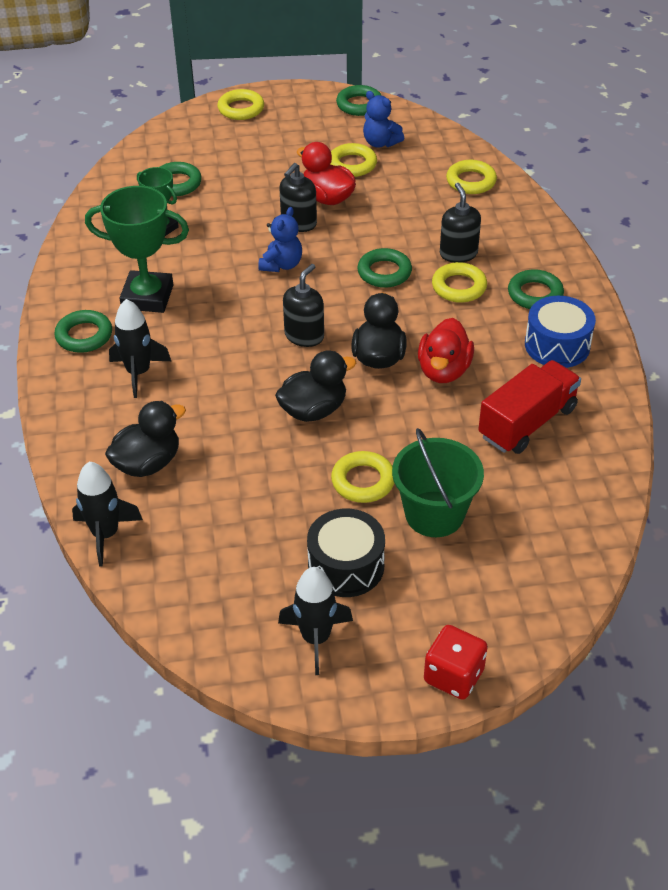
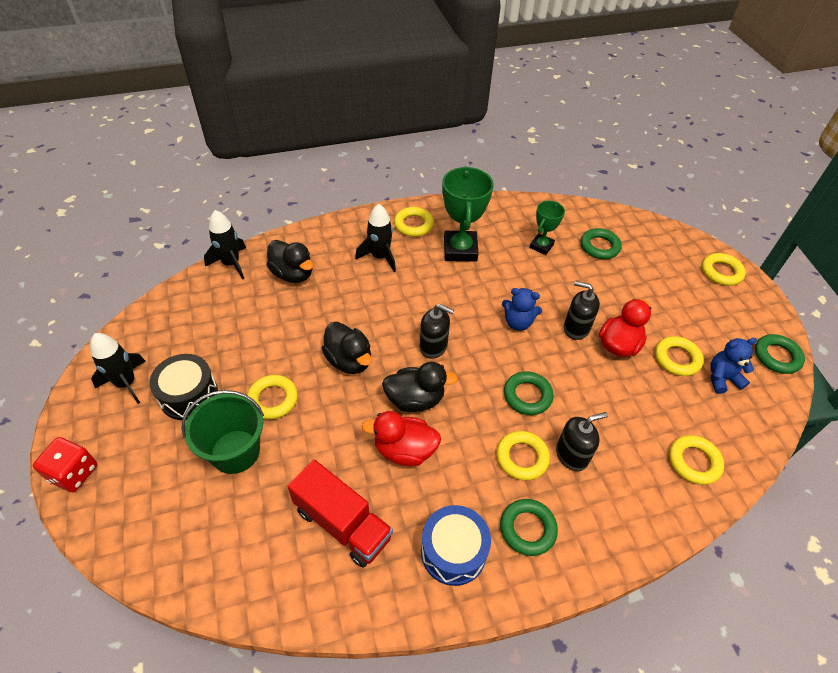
camera: 80 degrees right, 5 degrees up
(84, 336) = (413, 225): green ring -> yellow ring
(380, 143) = (722, 378): blue teddy bear -> blue teddy bear turned 45 degrees clockwise

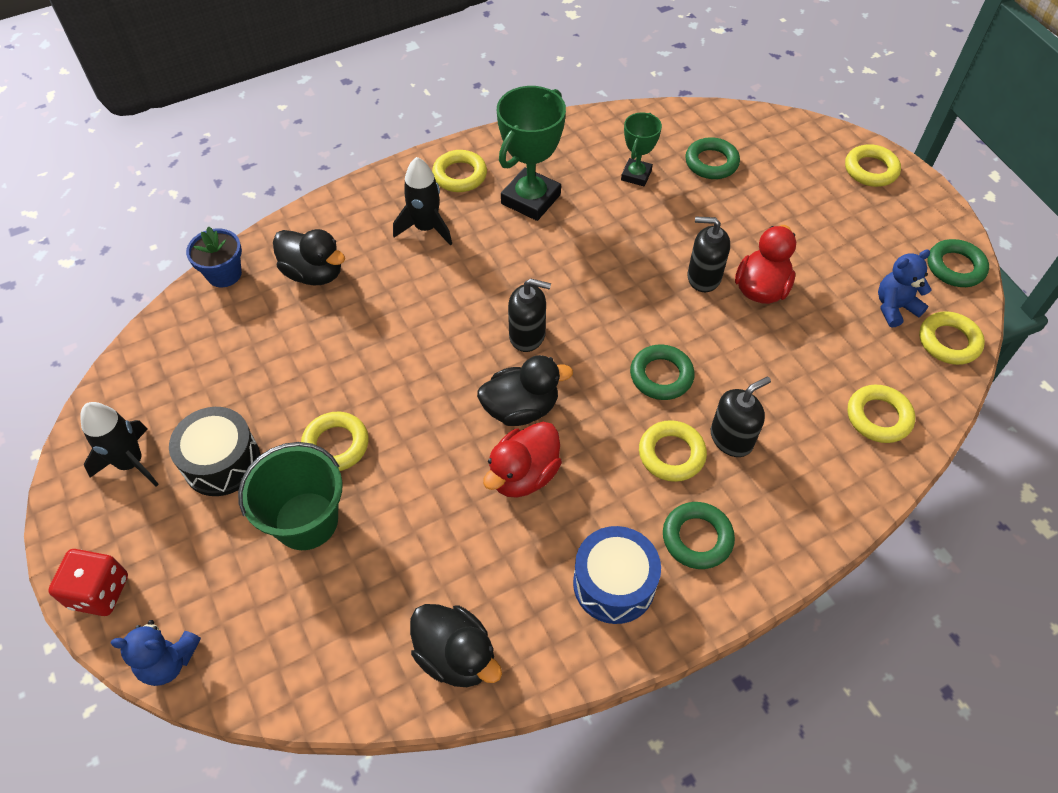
camera: 10 degrees left, 5 degrees up
(231, 263) = (224, 274): black rocket -> blue flower pot
(342, 523) = (469, 580): red truck -> none
(349, 360) = (422, 375): black duck -> black duck (456, 656)
(404, 450) = (523, 475): red duck -> red duck turned 45 degrees counterclockwise
(460, 250) = (531, 199): green trophy -> green trophy turned 45 degrees clockwise
(518, 322) = (628, 284): blue teddy bear -> blue teddy bear (168, 661)
(677, 359) = (835, 293): yellow ring -> yellow ring (948, 342)

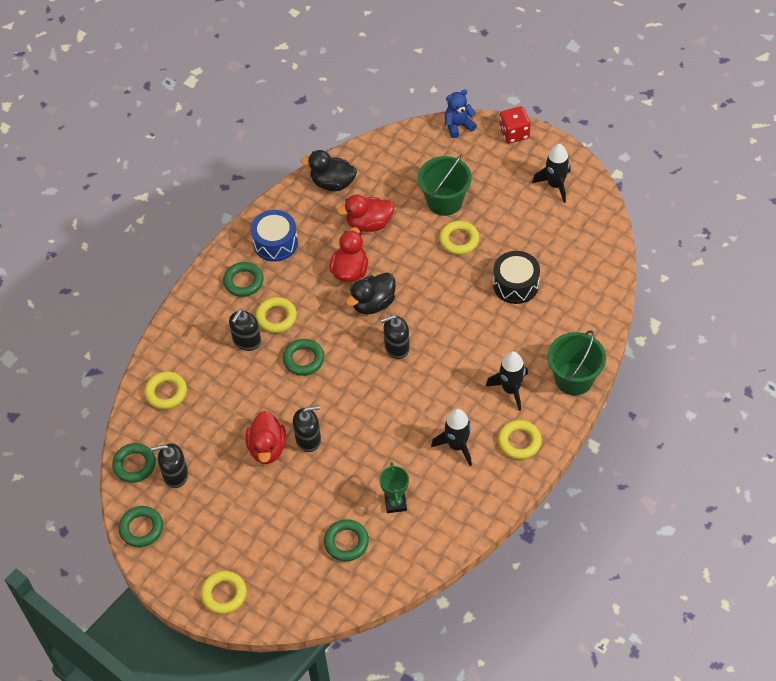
camera: 155 degrees right, 0 degrees up
(222, 462) = (510, 206): black drum -> black drum (515, 284)
(224, 274) = (608, 299): blue flower pot -> none
(314, 273) = (555, 325): black duck -> none
(347, 208) = (574, 379): none -> green bucket
(446, 541) = (369, 224): none -> red duck
(531, 199) = (457, 446): green trophy -> black rocket
(894, 307) = (175, 475): blue teddy bear -> black soap dispenser
(948, 342) = (134, 465): yellow ring -> green ring

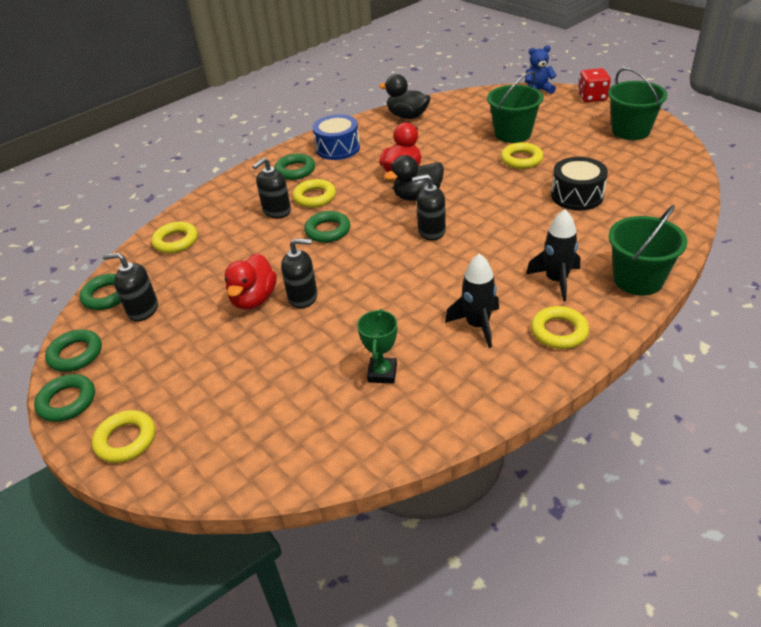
camera: 15 degrees right, 15 degrees down
(346, 542) = (304, 406): green ring -> green ring (67, 401)
(369, 224) = (433, 143): red duck -> none
(555, 185) = (630, 131): black rocket -> green bucket

